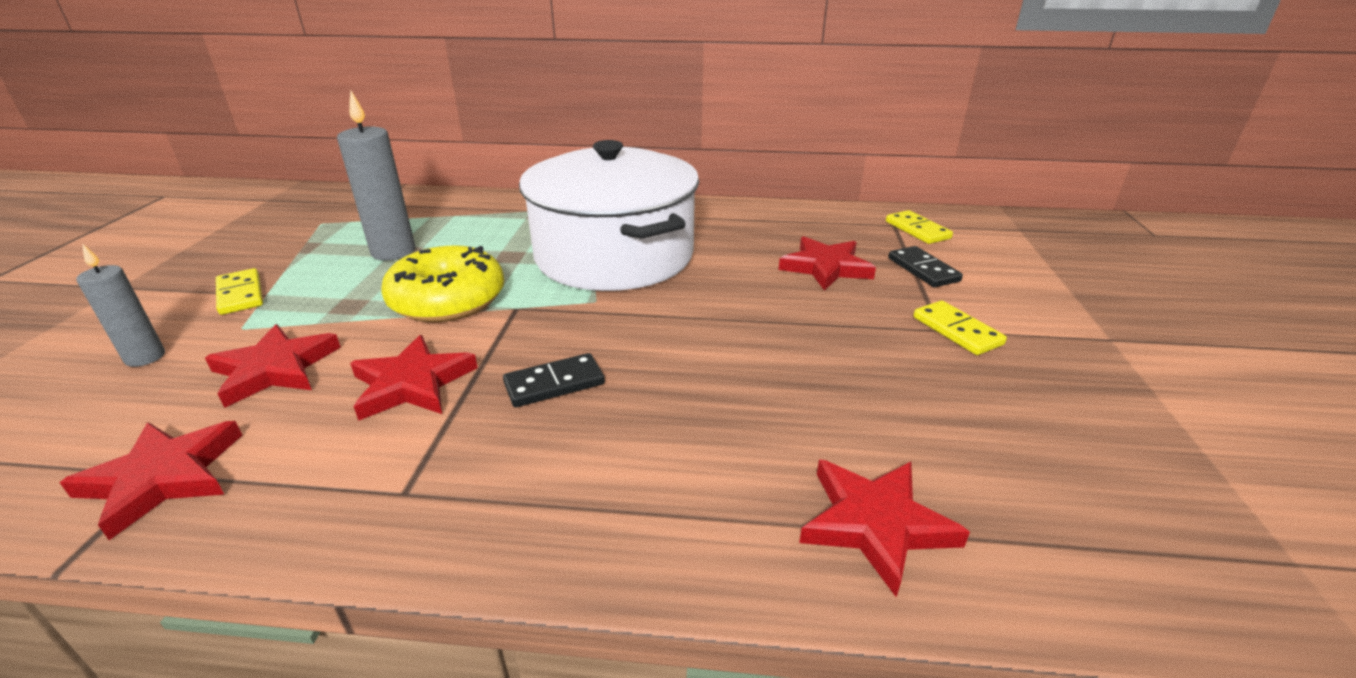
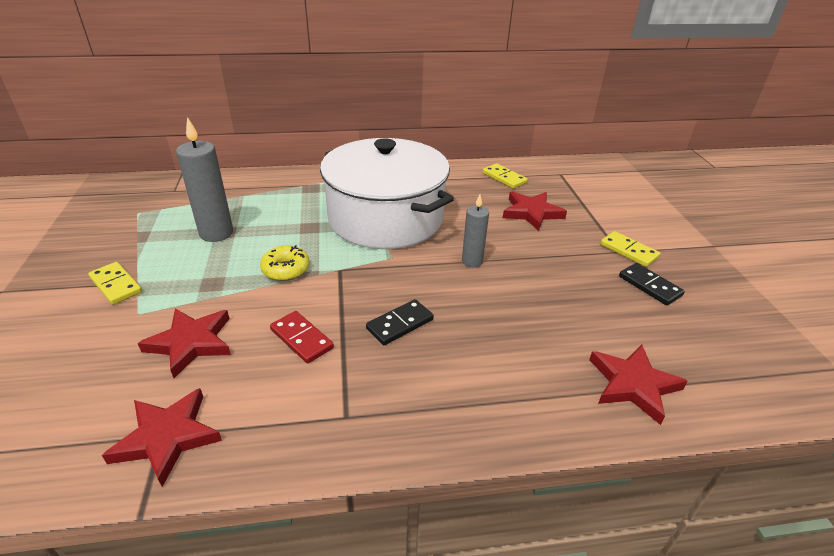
camera: 15 degrees left, 5 degrees up
(145, 357) = (77, 349): grey candle -> grey candle (472, 261)
(412, 383) = (302, 339): red star -> red domino
(448, 300) = (286, 269): yellow donut -> yellow donut, size x0.57
(917, 230) = (576, 177): yellow domino -> yellow domino (504, 178)
(923, 270) = (592, 208): black domino -> black domino (649, 286)

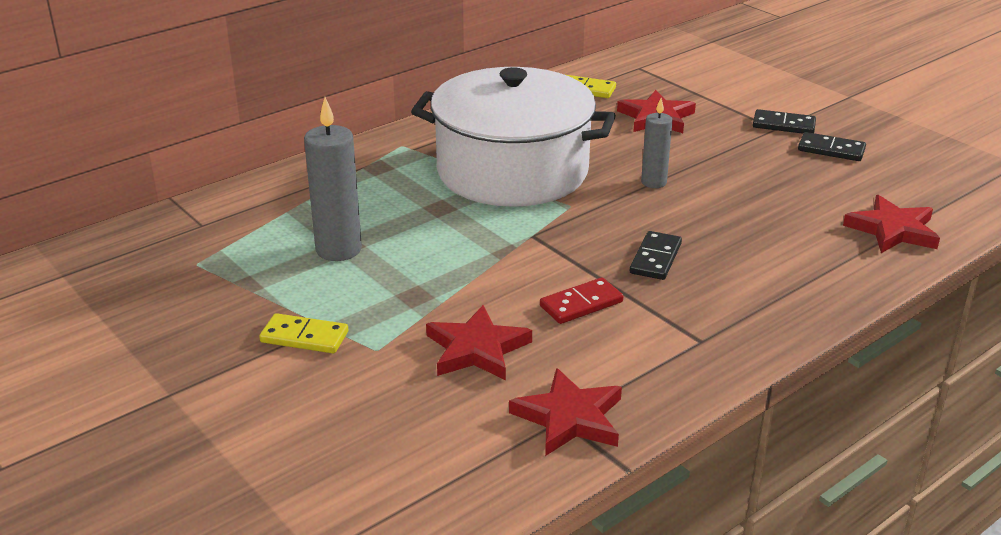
camera: 30 degrees left, 5 degrees down
(286, 269) = (476, 255): yellow donut -> none
(302, 339) = (581, 304): red domino -> red domino turned 45 degrees counterclockwise
(628, 251) = (783, 125): yellow domino -> black domino

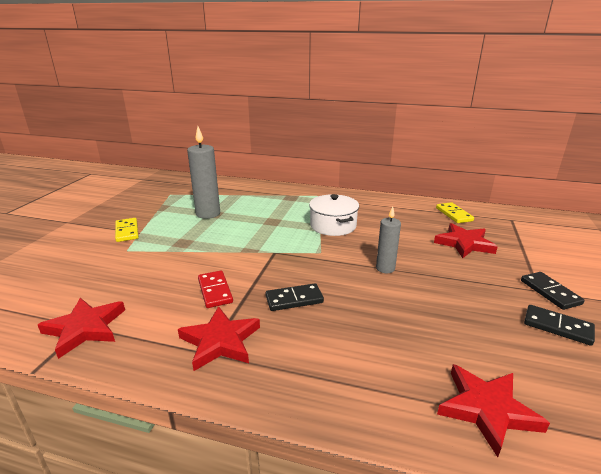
camera: 55 degrees right, 5 degrees down
(476, 349) = (143, 275): red star -> red star (220, 341)
(512, 171) = (333, 225): white pot -> white pot, size x0.49
(581, 304) = (215, 291): red domino -> red domino turned 45 degrees clockwise
(831, 150) = (557, 327): black domino -> black domino turned 45 degrees counterclockwise

